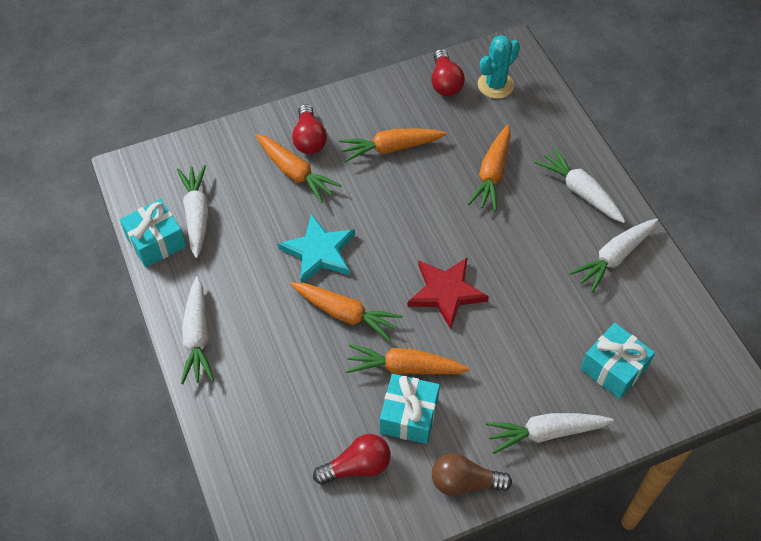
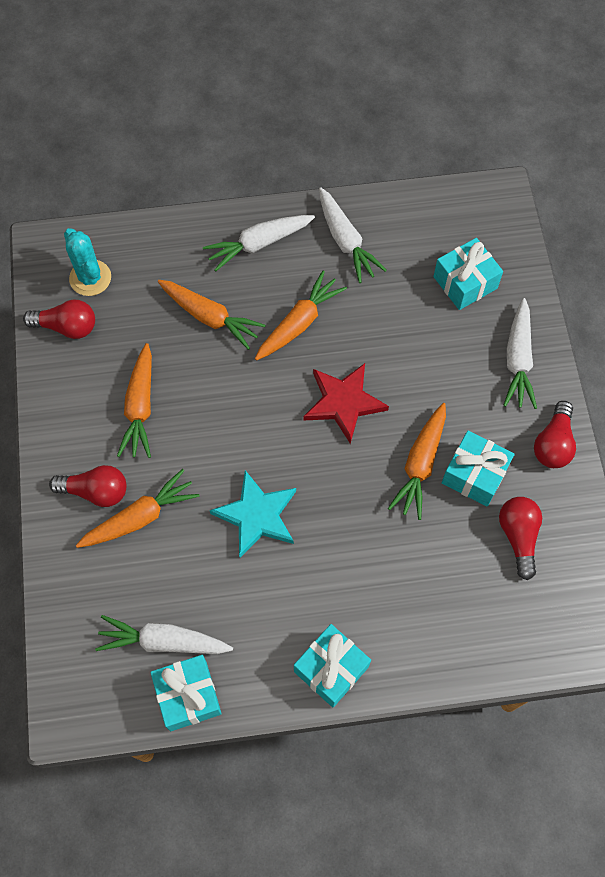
camera: 75 degrees left, 10 degrees up
(197, 337) = (331, 669): white carrot -> turquoise gift
(345, 314) = (343, 506): orange carrot -> orange carrot (299, 323)
(464, 482) = (553, 443): brown light bulb -> red light bulb

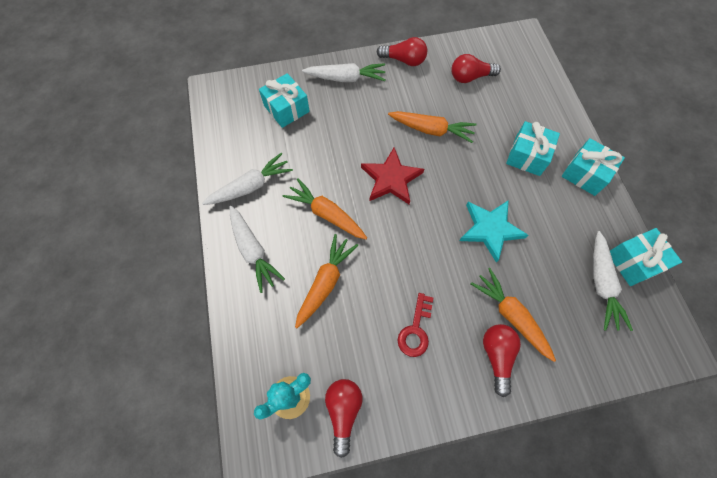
camera: 95 degrees left, 0 degrees up
(140, 407) = (415, 330): orange carrot -> red key
(474, 474) = (433, 100): turquoise gift -> turquoise gift (527, 156)

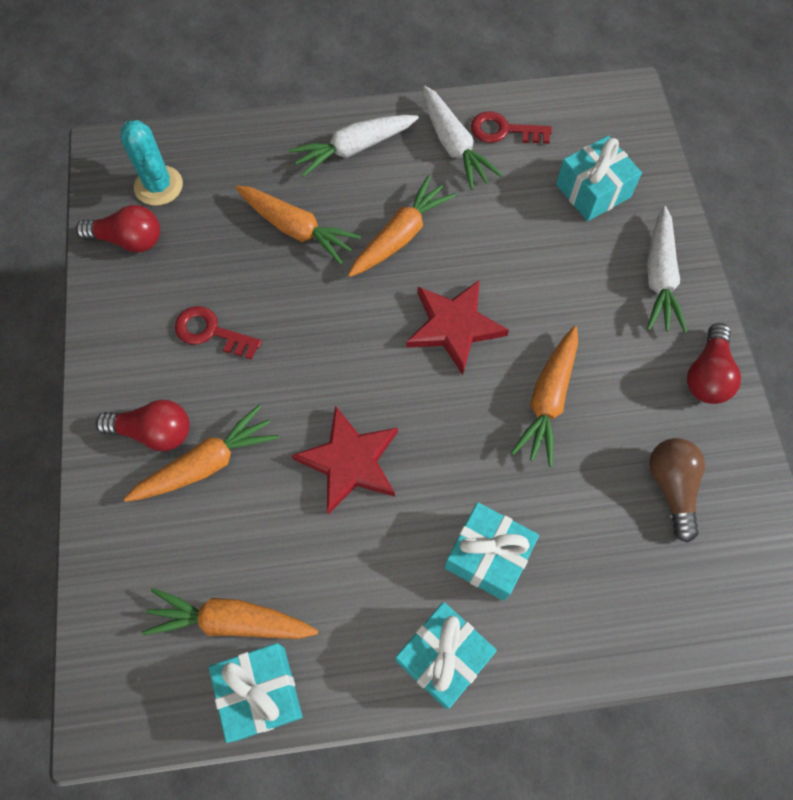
camera: 95 degrees right, 0 degrees up
(238, 157) = (504, 130): none -> red key
(470, 77) = (671, 487): red light bulb -> brown light bulb
(490, 229) = (350, 462): turquoise star -> red star
(601, 284) = (231, 620): white carrot -> orange carrot

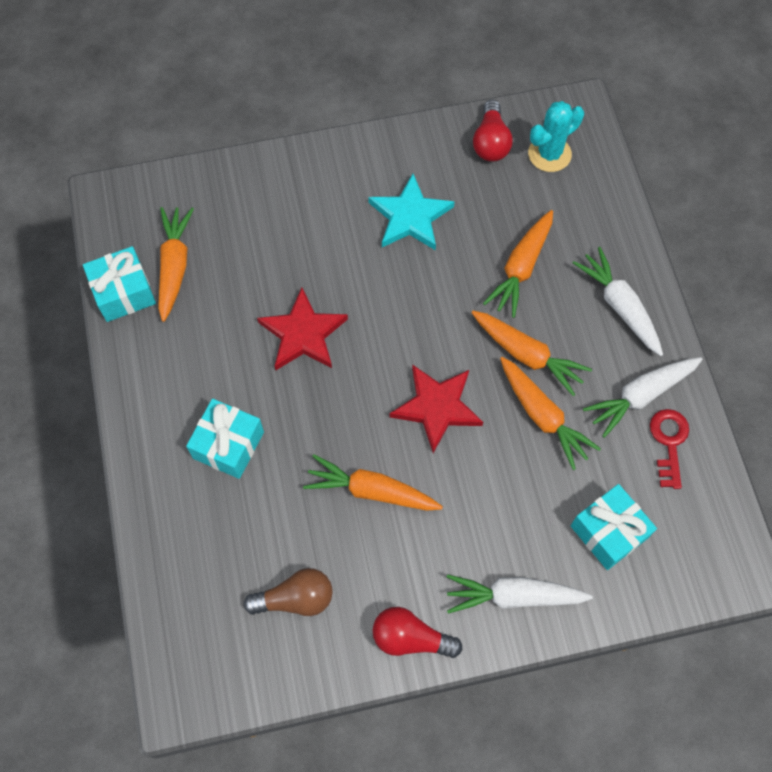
camera: 85 degrees right, 0 degrees up
(154, 432) = (318, 191): red light bulb -> none
(207, 464) = (295, 232): orange carrot -> orange carrot (542, 416)
(211, 332) = (410, 217): red key -> turquoise star
(443, 657) = (149, 415): turquoise gift -> none

